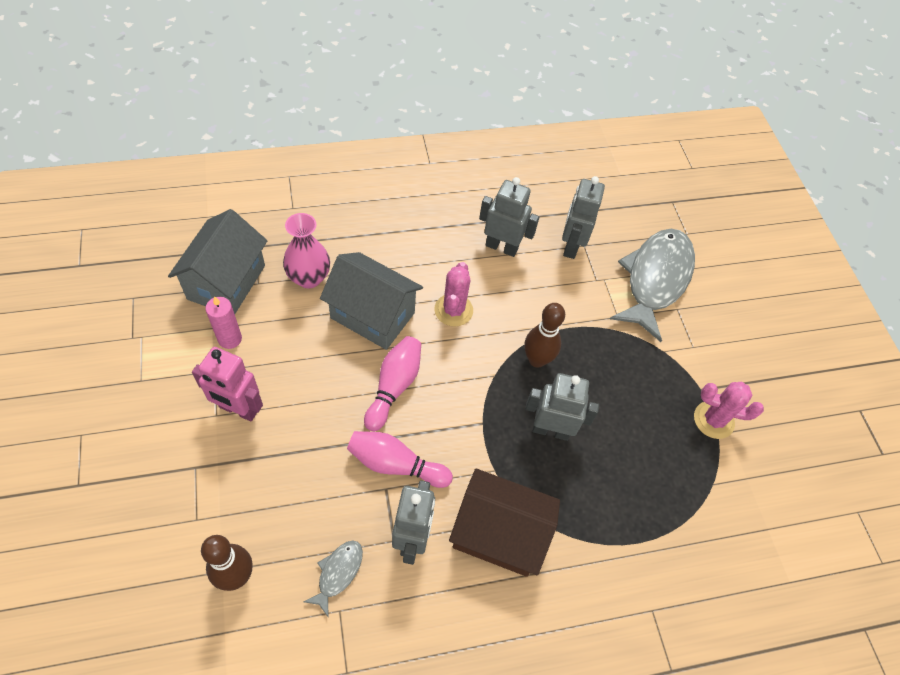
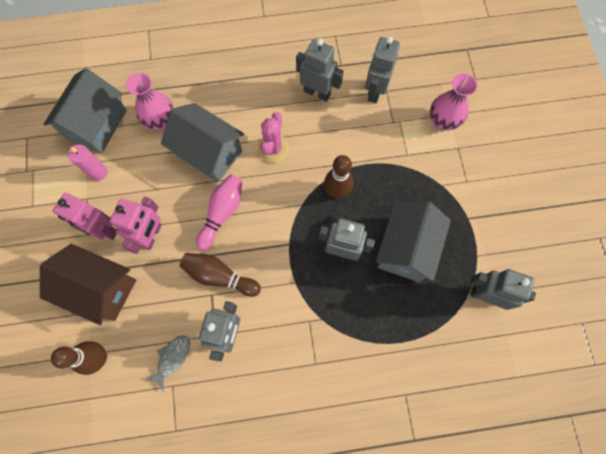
camera: 10 degrees right, 15 degrees up
(303, 415) = (152, 235): none -> pink robot
(395, 464) = (219, 276): pink bowling pin -> brown bowling pin
(498, 534) = (294, 332): brown house -> brown house (101, 289)
(630, 426) = (405, 249): none -> grey house
(655, 279) = (442, 121): grey fish -> pink vase
(713, 420) = (475, 244): pink cactus -> none
(735, 481) = (485, 295): none -> grey robot

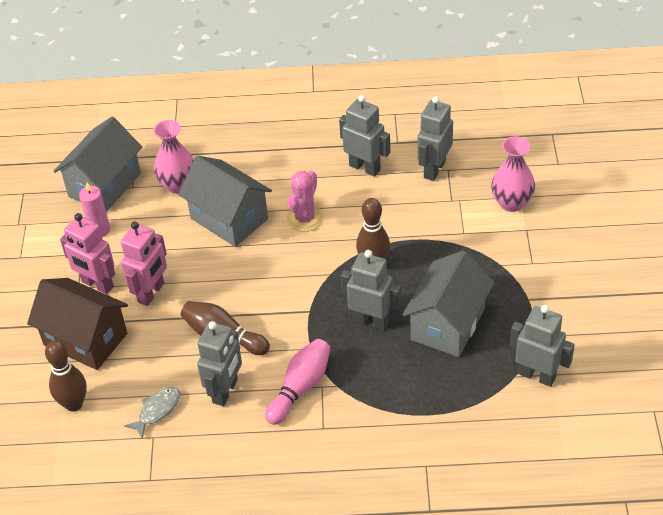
camera: 10 degrees right, 25 degrees down
(222, 213) = (235, 276): pink bowling pin -> pink bowling pin (300, 388)

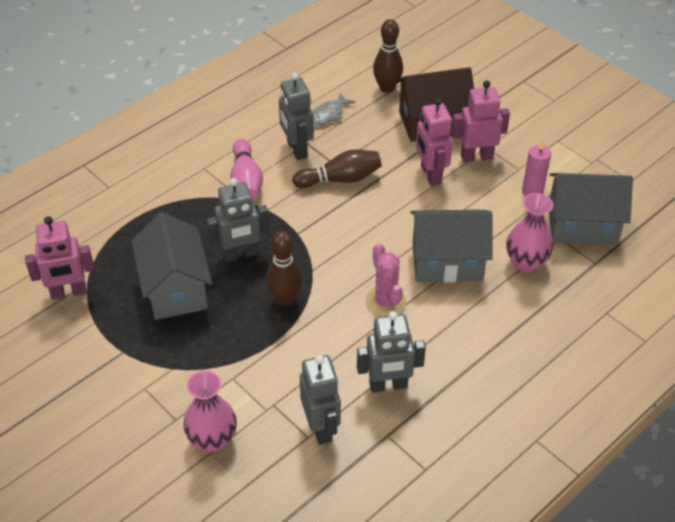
camera: 135 degrees right, 0 degrees up
(105, 185) = (582, 225): grey house -> grey house turned 75 degrees counterclockwise
(157, 410) = (328, 114): grey fish -> grey fish turned 45 degrees clockwise
(537, 375) = (68, 292): grey robot -> pink robot

